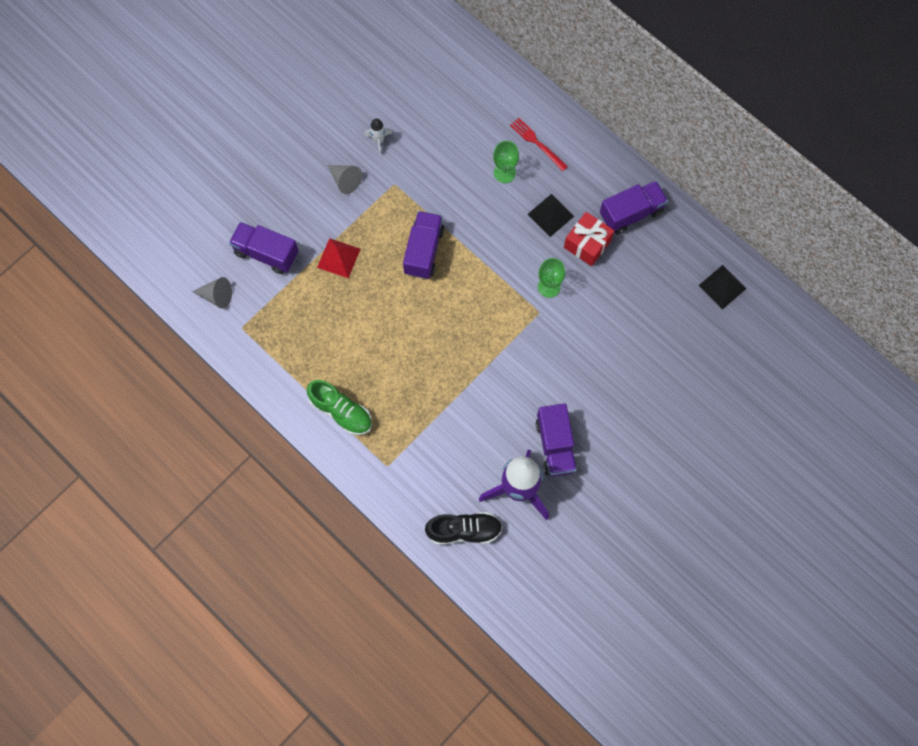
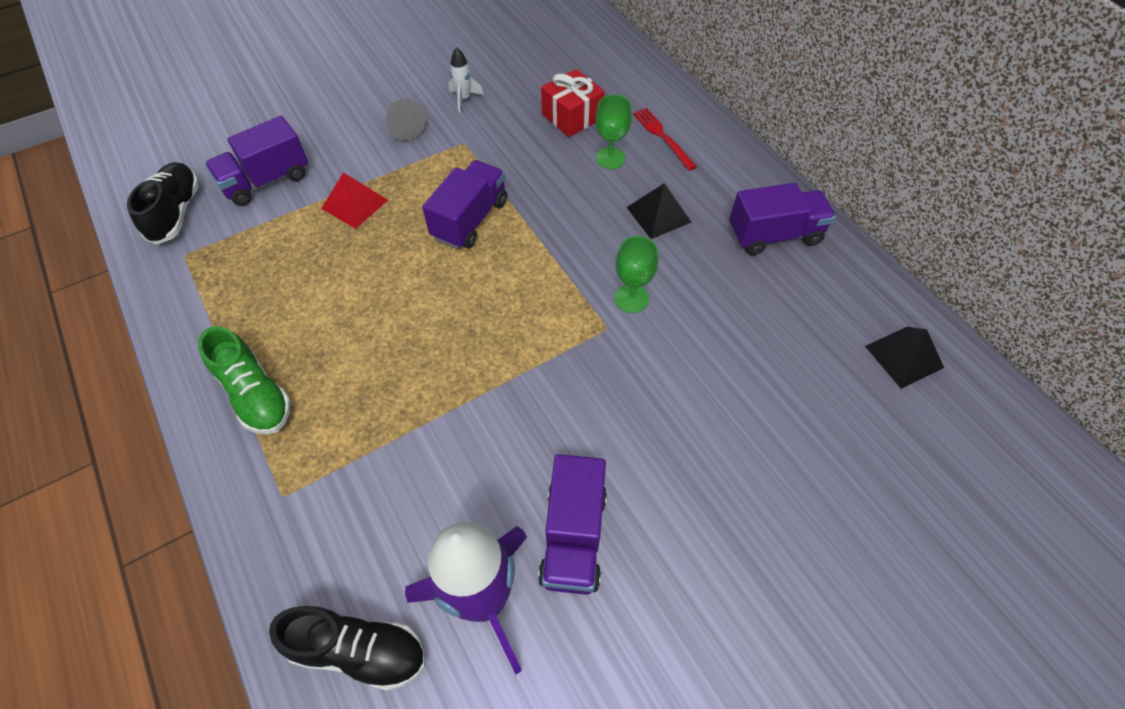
camera: 15 degrees right, 15 degrees down
(217, 296) = (176, 212): grey cone -> black shoe
(266, 253) = (266, 181): purple truck -> purple truck turned 75 degrees counterclockwise
(587, 244) = (702, 258): red gift -> red gift (572, 116)

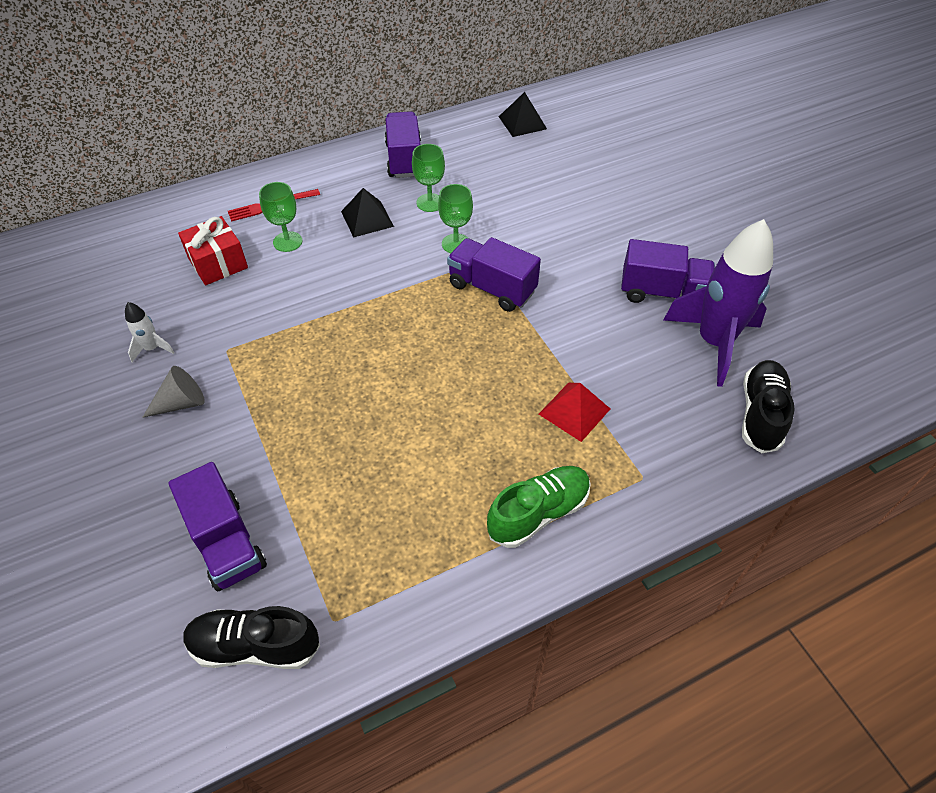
camera: 85 degrees left, 5 degrees down
(355, 204) = (293, 445): red pyramid -> red pyramid (574, 411)
(470, 219) = (341, 345): purple truck -> purple truck (492, 288)
(699, 267) = (430, 203): none -> green goblet

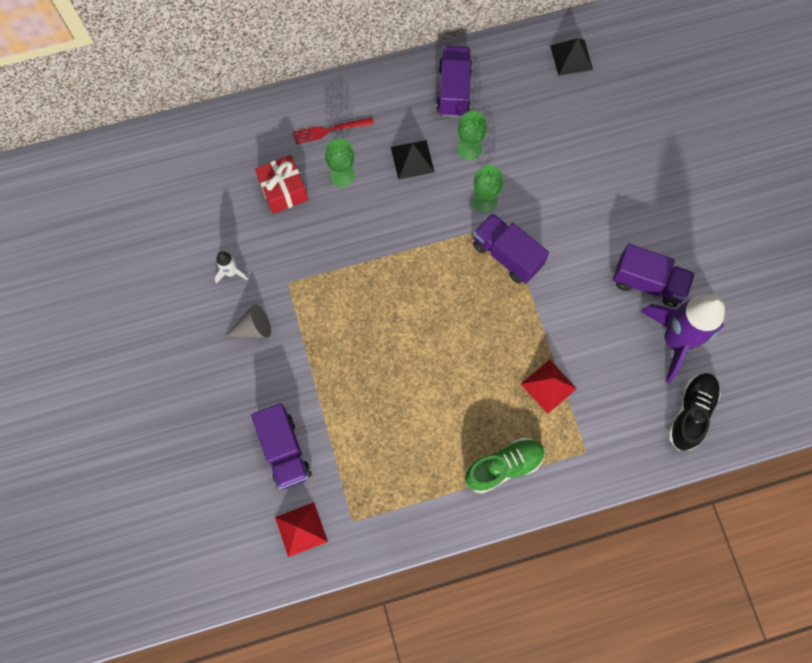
camera: 10 degrees right, 20 degrees up
(255, 646) = (301, 529): black shoe -> red pyramid

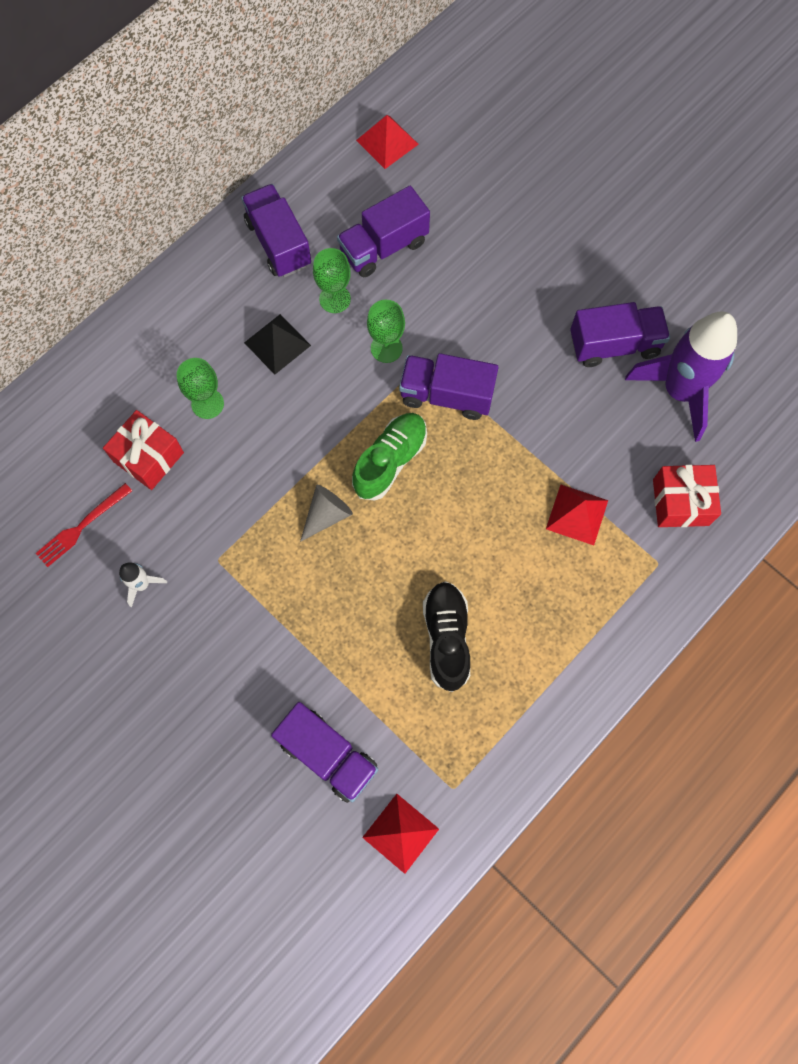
camera: 30 degrees left, 0 degrees up
(254, 328) = (208, 634): grey cone -> grey cone (327, 515)
(330, 130) = (163, 359): red fork -> red fork (82, 526)
(504, 467) = (582, 630): green shoe -> green shoe (390, 461)
(525, 130) = (384, 247): none -> purple truck
(571, 57) = (387, 142): black pyramid -> red pyramid
(628, 418) = (680, 502): none -> red gift
(691, 413) = (741, 460): black shoe -> black shoe (446, 638)

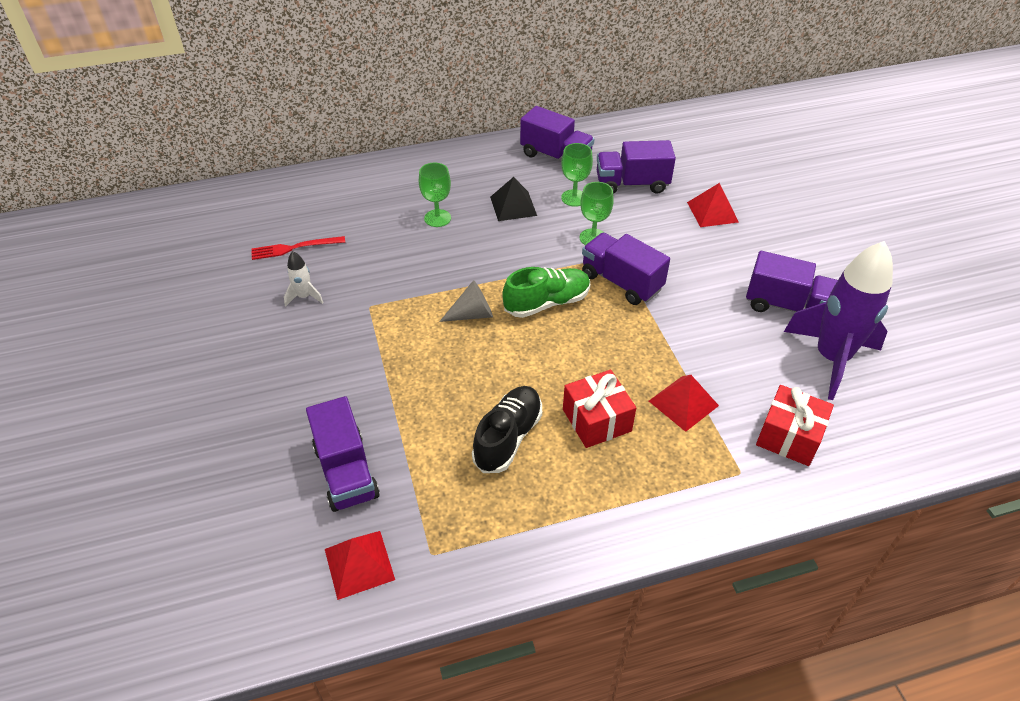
camera: 30 degrees right, 25 degrees down
(148, 457) = (372, 230): red gift -> red gift (597, 420)
(278, 243) = (556, 156): purple truck -> purple truck turned 120 degrees clockwise
(387, 142) = (673, 134): red pyramid -> red pyramid (712, 212)

